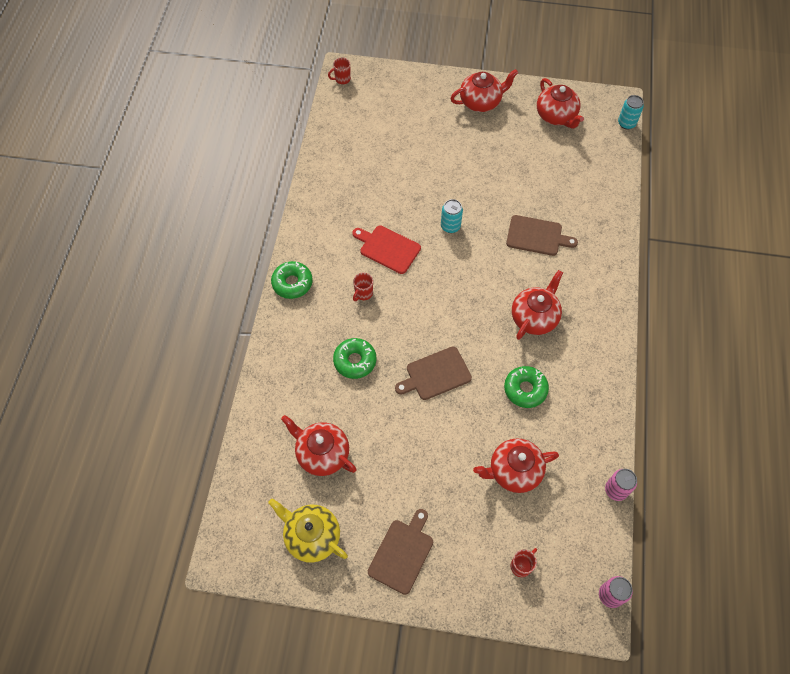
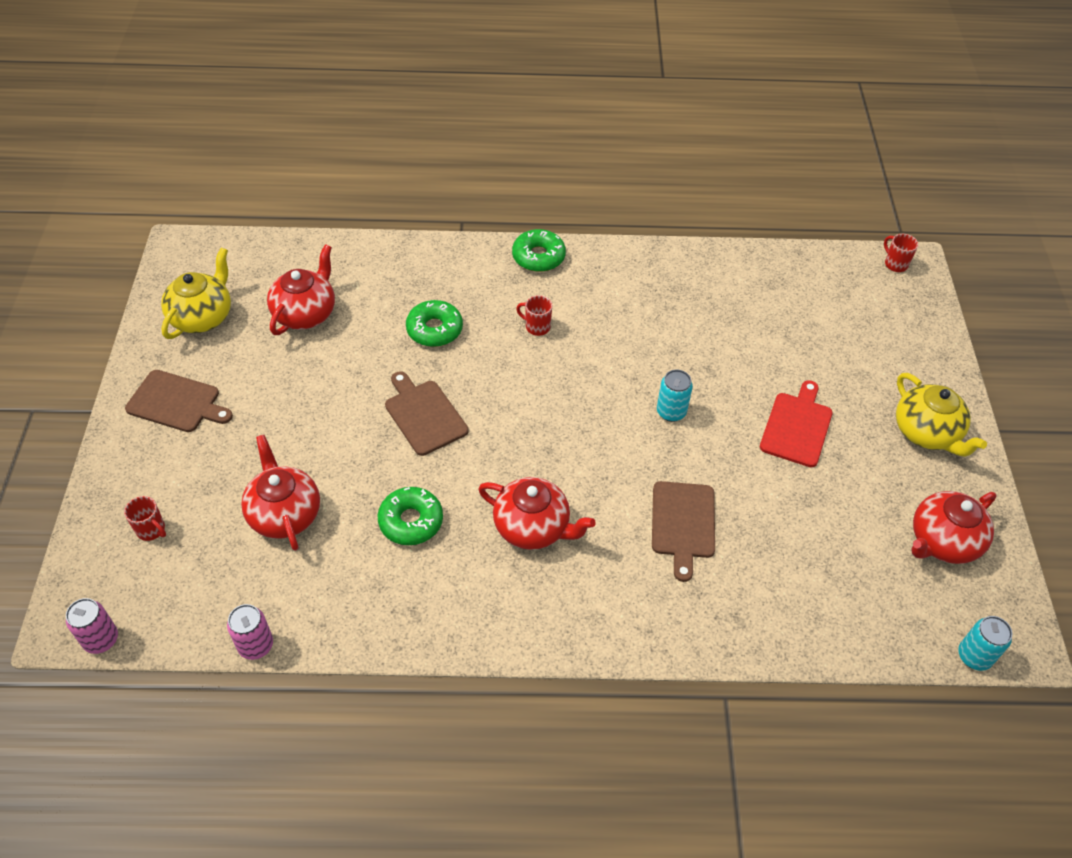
camera: 80 degrees right, 10 degrees down
(388, 248) = (614, 345): red cutting board -> red cutting board (796, 427)
(481, 102) = (926, 432): red teapot -> yellow teapot

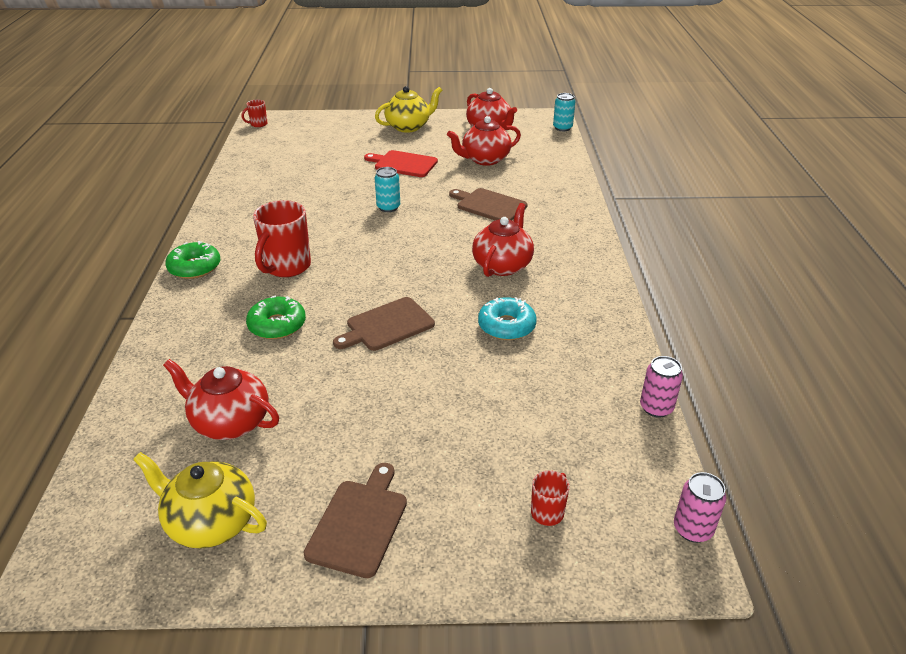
camera: 90 degrees left, 15 degrees down
(284, 514) = (510, 406): red teapot -> red teapot (485, 159)
(411, 521) = (506, 326): green donut -> turquoise donut
(536, 327) = (286, 267): red mug -> red mug, size x2.02
(683, 523) = (489, 205): brown cutting board -> brown cutting board turned 150 degrees counterclockwise

